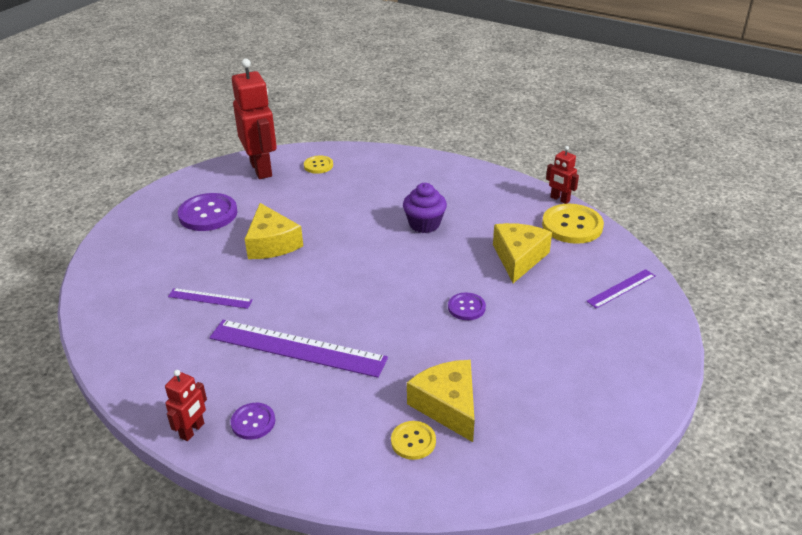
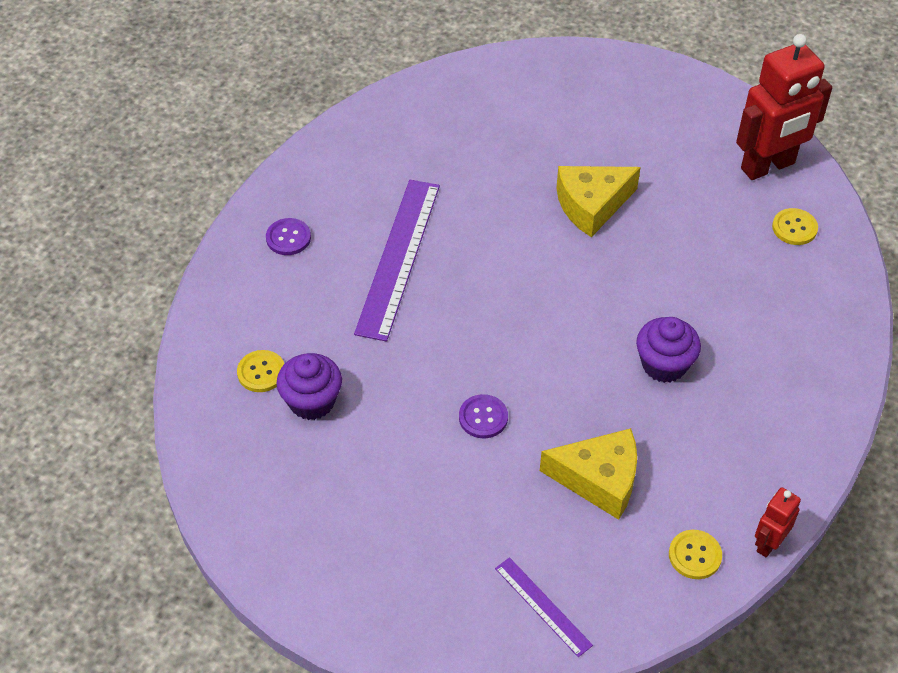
camera: 85 degrees right, 15 degrees up
(192, 431) = (277, 194): red robot -> none
(208, 214) = (646, 133): purple button -> none
(210, 298) = (477, 168): purple ruler -> none
(447, 406) = (312, 401): yellow cheese -> purple cupcake
(572, 225) = (695, 555): yellow button -> yellow button, size x0.55

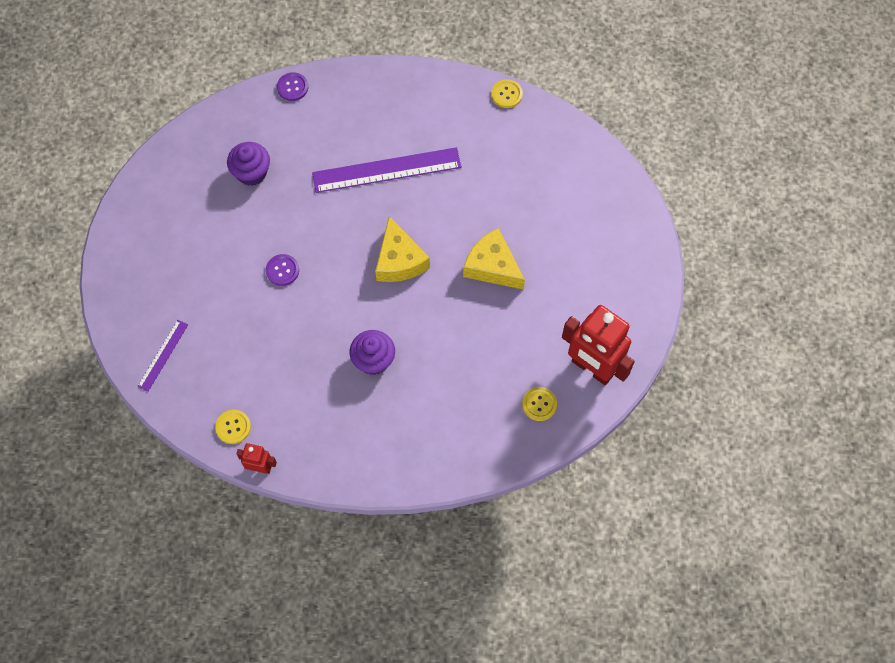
camera: 65 degrees right, 15 degrees up
(261, 372) = (260, 136): yellow button -> yellow button (506, 94)
(288, 238) = (371, 101): purple button -> purple button (292, 87)
(599, 479) = (265, 353): yellow cheese -> yellow cheese (399, 260)

